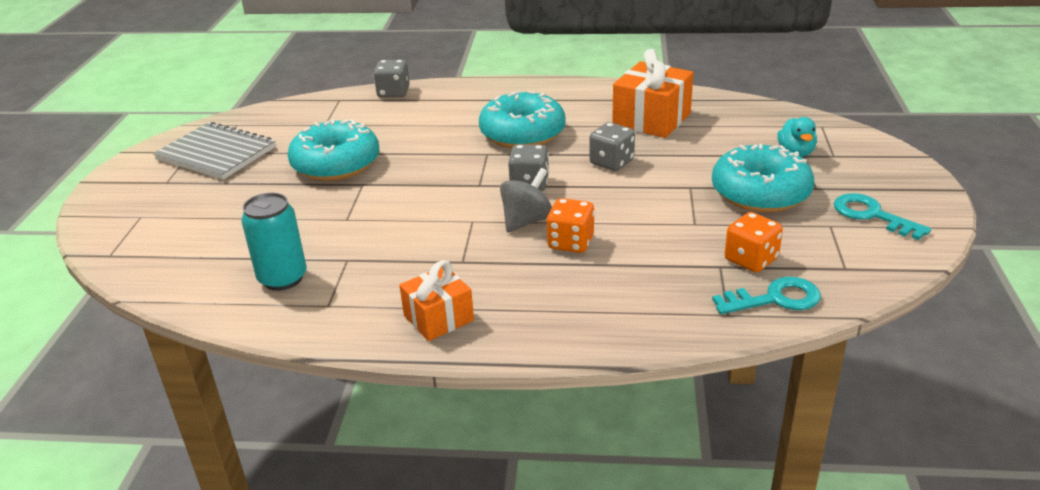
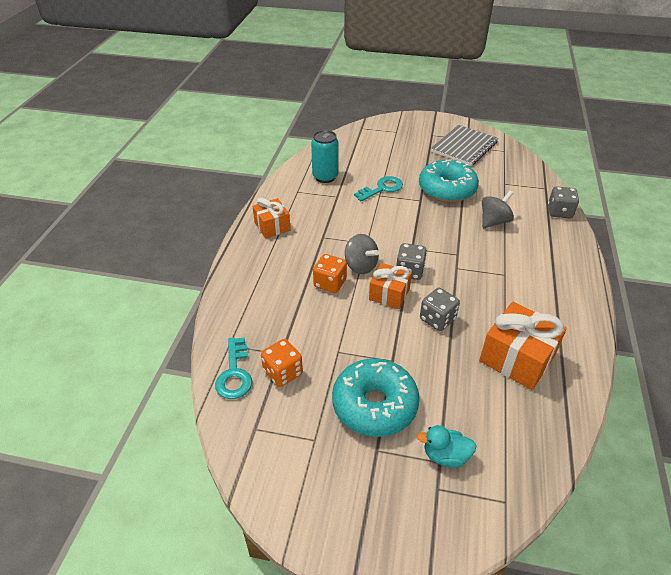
camera: 95 degrees right, 10 degrees up
(415, 131) = (494, 222): none -> grey spinning top
(522, 133) = (489, 274): turquoise donut -> none
(578, 195) = (389, 294): none -> orange gift
(872, 215) = (322, 478): turquoise key -> turquoise key (382, 188)

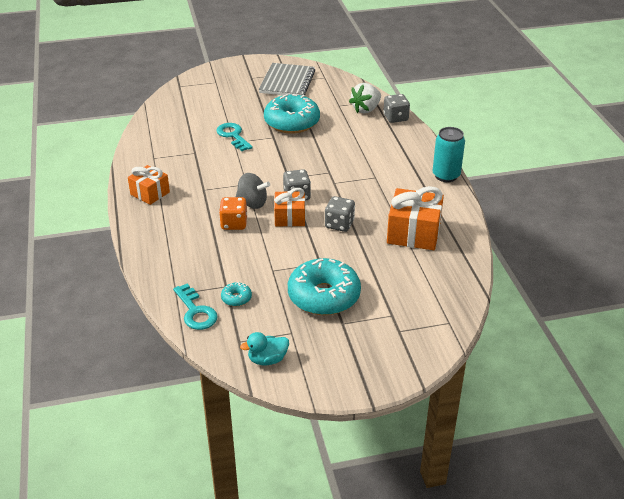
camera: 25 degrees left, 5 degrees down
(283, 372) = (236, 298): orange dice -> turquoise donut
(325, 177) = (172, 138): turquoise can -> turquoise can (446, 175)
(382, 188) = (233, 136): turquoise key -> turquoise key turned 60 degrees counterclockwise
(445, 456) = (394, 310): turquoise duck -> turquoise duck (267, 359)
(494, 222) = (346, 139): grey spinning top -> none
(531, 195) = (366, 109): none -> white strawberry

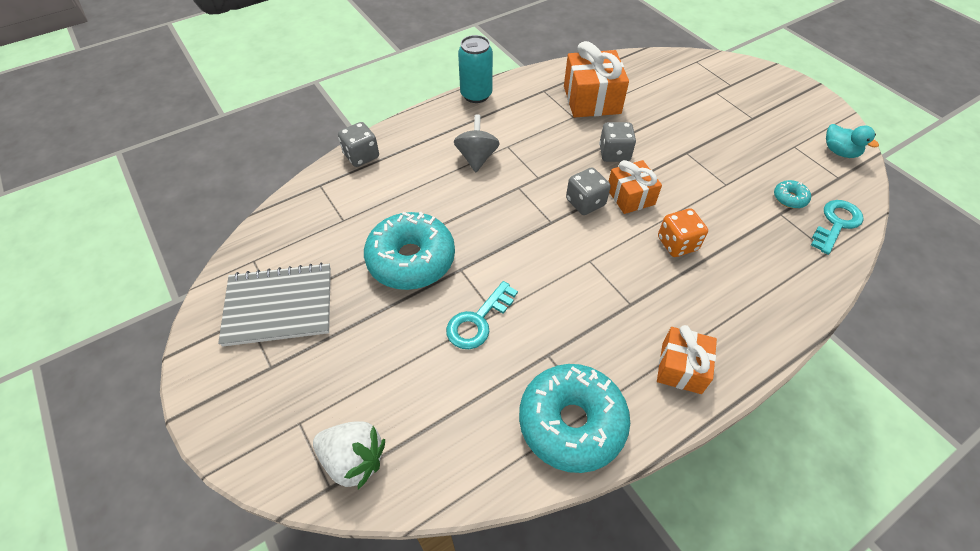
camera: 110 degrees left, 15 degrees up
(252, 203) = (626, 240): grey spinning top -> grey spinning top (477, 157)
(324, 296) = (730, 137): turquoise donut -> turquoise donut (571, 423)
(366, 109) = (347, 189): white strawberry -> white strawberry (354, 460)

